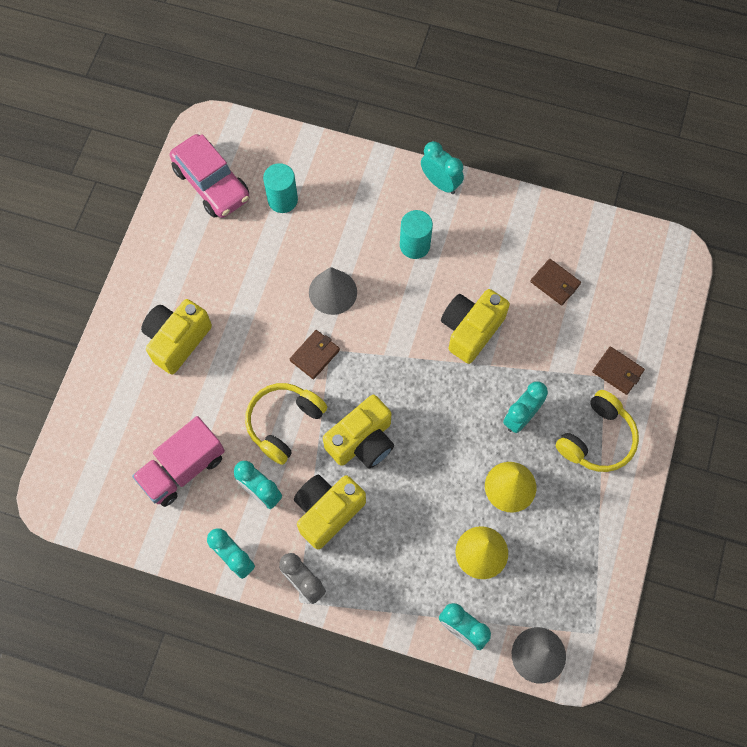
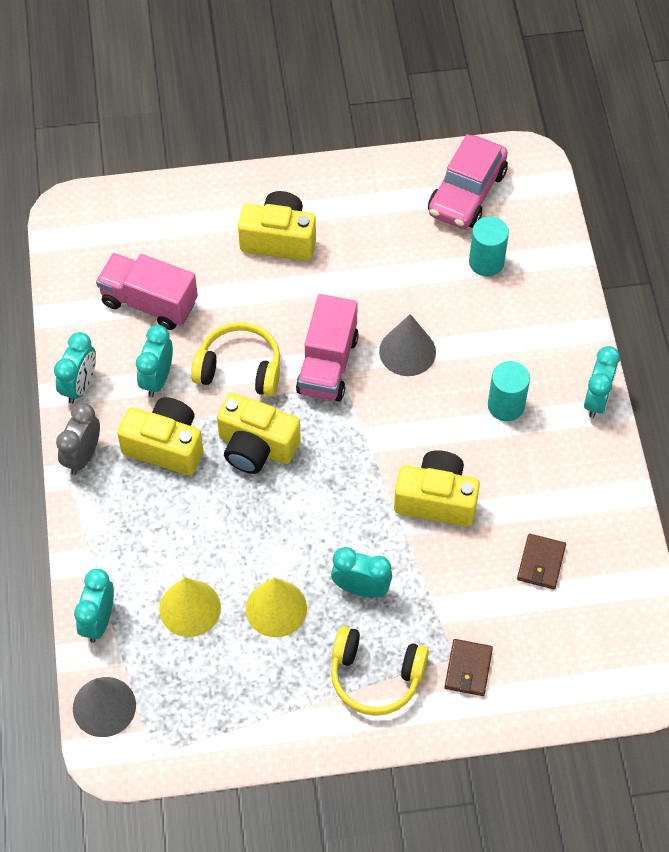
camera: 65 degrees right, 10 degrees down
(315, 355) = (327, 365): brown wallet -> pink truck

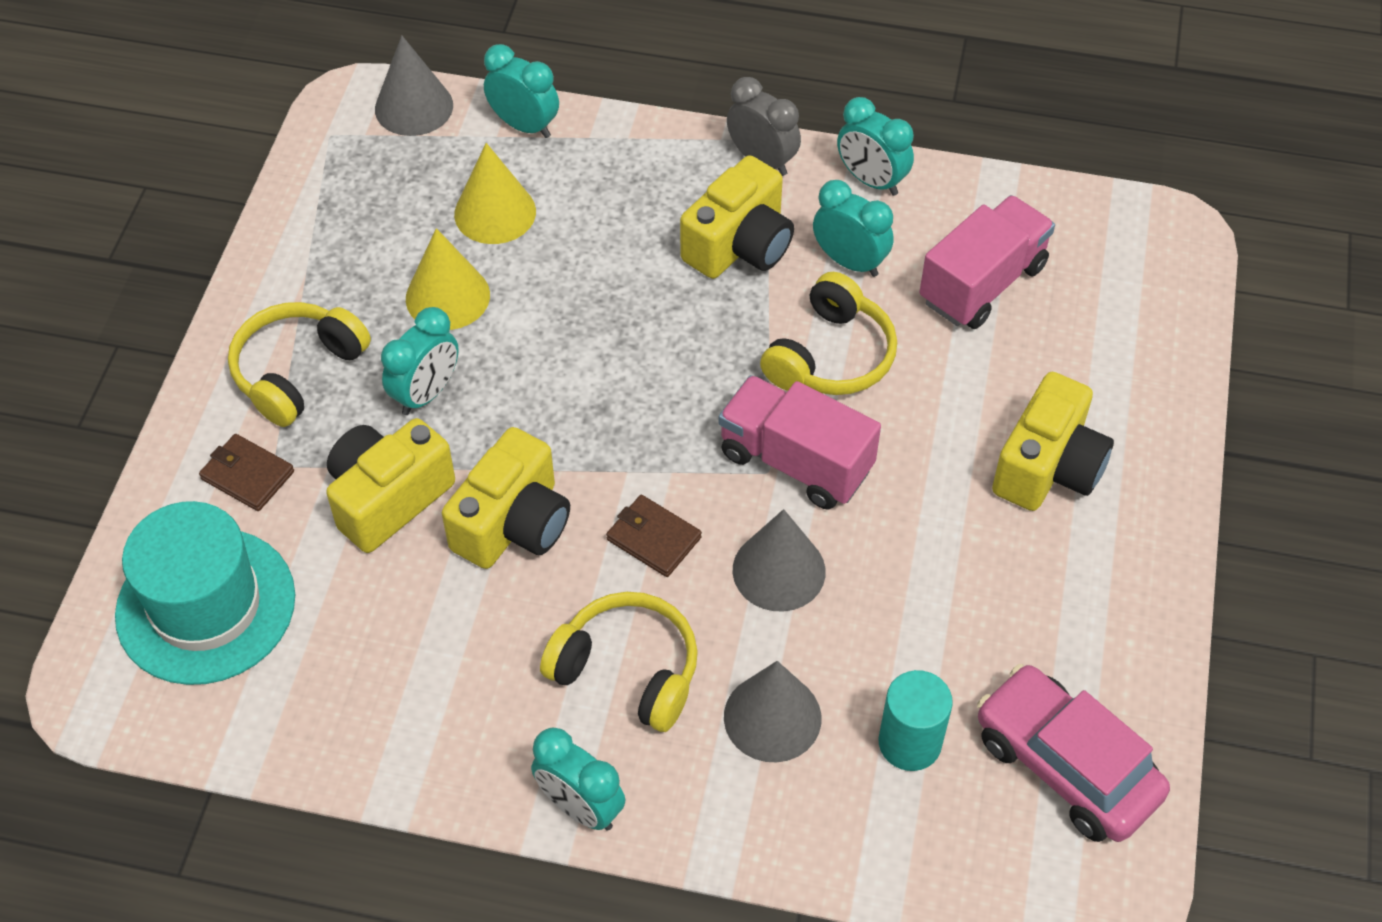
camera: 110 degrees right, 5 degrees down
(256, 447) = (695, 340): yellow camera -> yellow camera (388, 498)
(501, 328) = (772, 717): none -> grey cone
(506, 405) = (627, 670): turquoise cylinder -> yellow headphones
(541, 563) = (349, 619): brown wallet -> brown wallet (653, 539)
(569, 648) = (206, 606): none -> turquoise hat

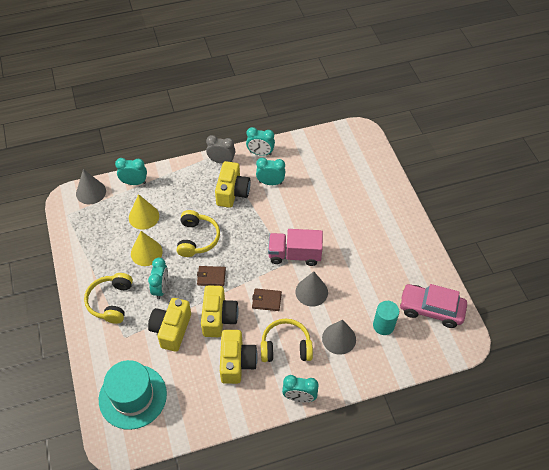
camera: 30 degrees left, 0 degrees up
(247, 475) = (117, 345): brown wallet -> brown wallet (211, 277)
(830, 356) = (284, 216): yellow headphones -> yellow headphones (197, 238)
(982, 283) = (315, 172): pink truck -> none
(1048, 467) = (370, 221): yellow camera -> yellow camera (236, 362)

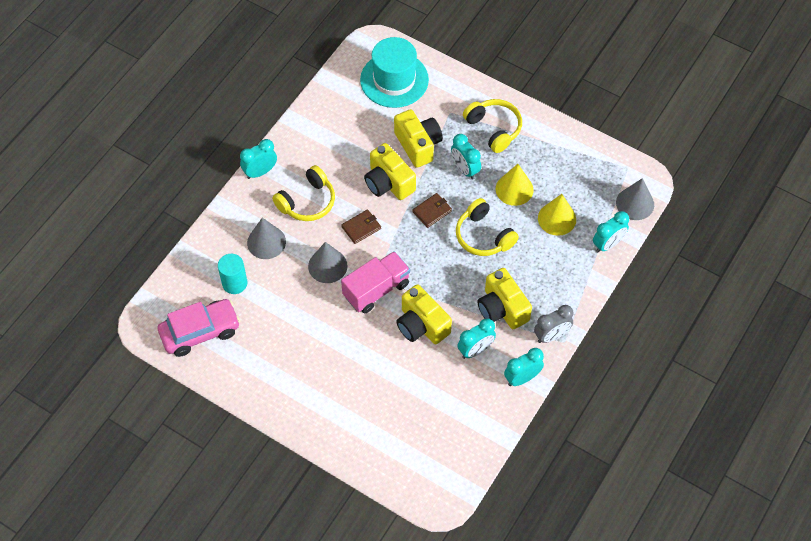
camera: 140 degrees right, 5 degrees up
(236, 362) = (337, 160): yellow camera -> yellow camera (421, 325)

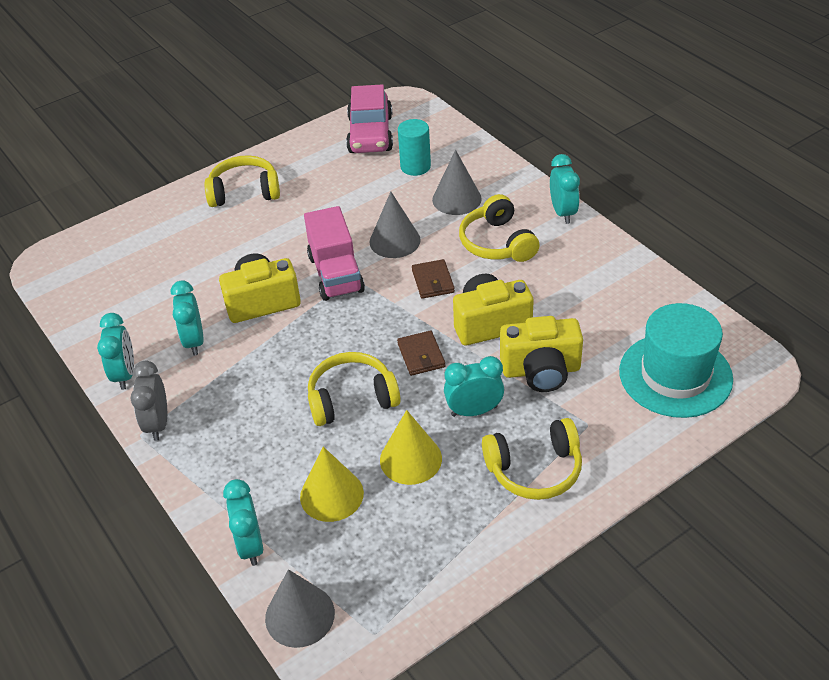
camera: 115 degrees right, 15 degrees down
(306, 394) = (244, 192): none -> yellow headphones
(502, 308) = (231, 384): yellow camera -> none

